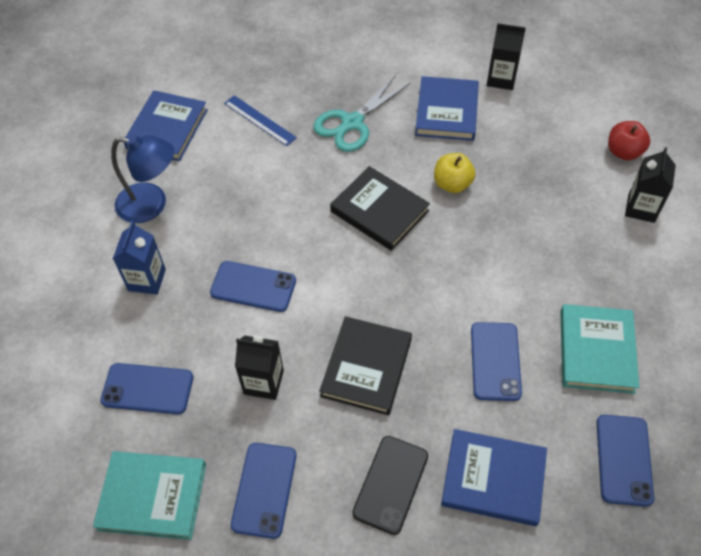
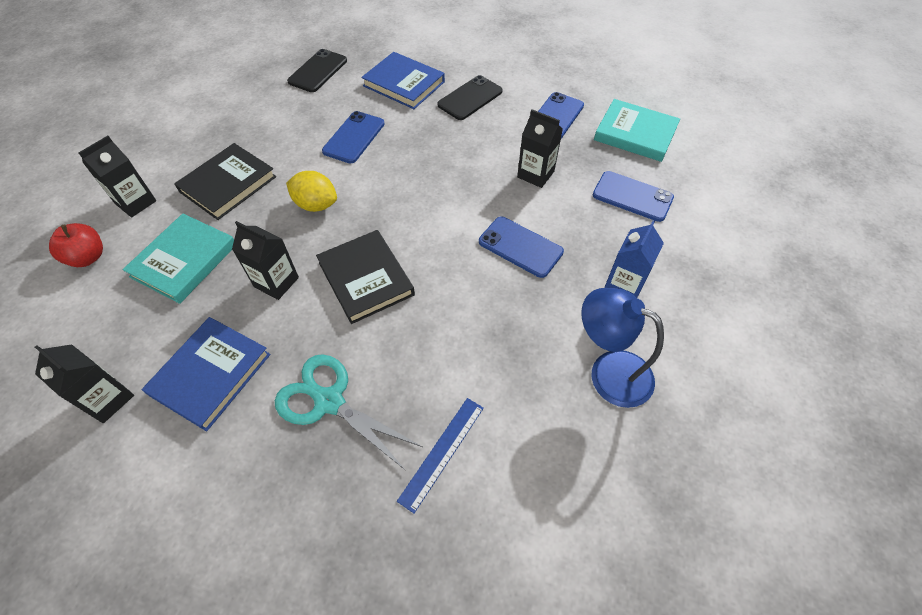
camera: 160 degrees left, 0 degrees up
(167, 129) = (572, 488): blue book -> none
(259, 120) = (442, 452): blue ruler -> blue ruler turned 60 degrees clockwise
(352, 123) = (329, 401): turquoise scissors -> turquoise scissors turned 120 degrees counterclockwise
(366, 367) = (451, 160): black book -> black book (228, 184)
(452, 184) = (276, 282): yellow apple -> black carton
(473, 263) = (316, 205): none -> yellow lemon
(596, 351) = (279, 123): turquoise book -> turquoise book (184, 261)
(624, 460) = (318, 71): blue phone -> black phone

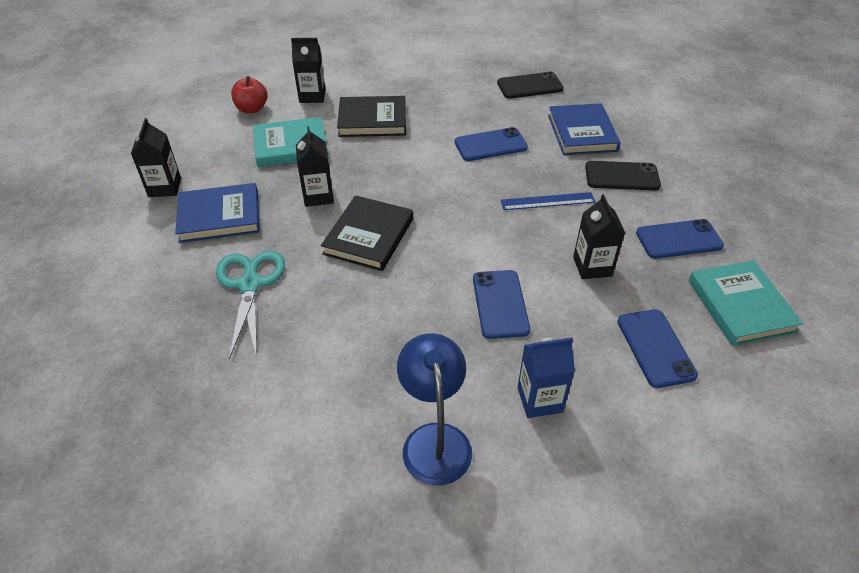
camera: 50 degrees right, 10 degrees down
(316, 205) = (404, 169): yellow lemon -> none
(442, 452) = (262, 372): blue ruler -> blue ruler (547, 201)

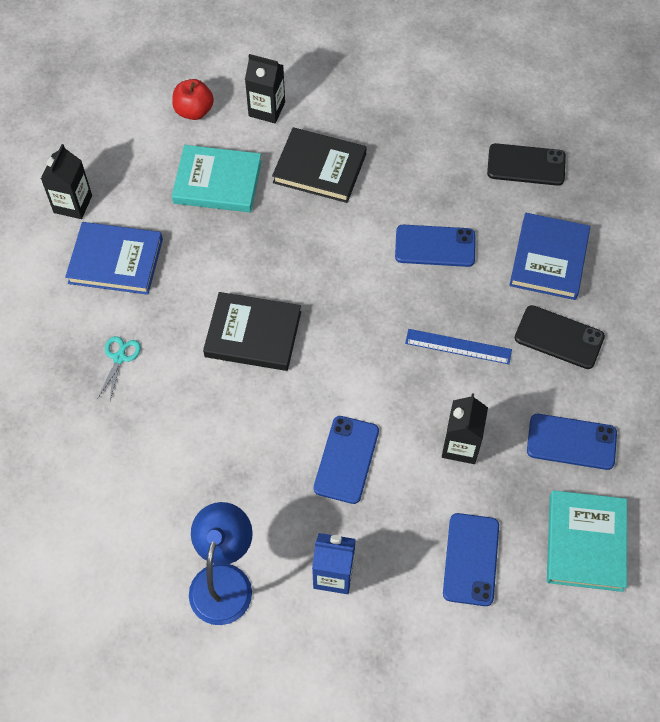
camera: 20 degrees right, 15 degrees up
(250, 285) = (119, 358): turquoise scissors -> turquoise scissors, size x0.52
(318, 196) = (221, 264): black carton -> none
(369, 236) = (253, 334): black book -> black book turned 60 degrees clockwise

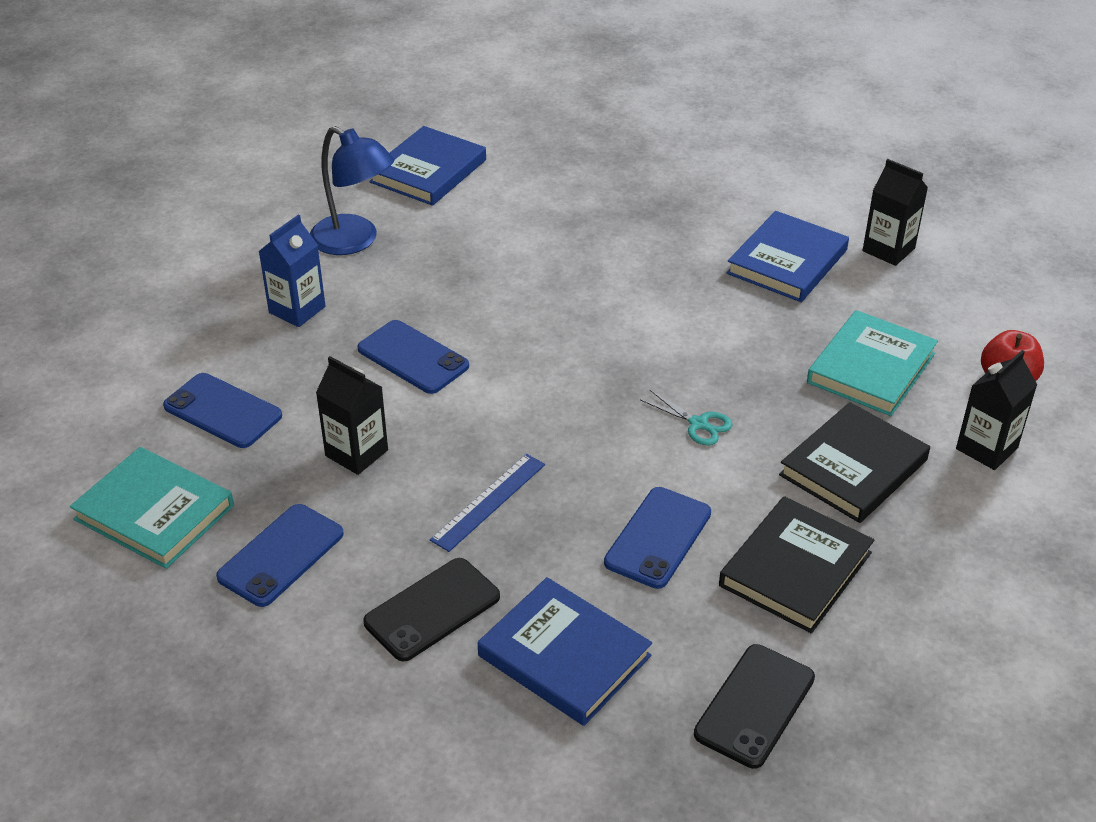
camera: 115 degrees right, 20 degrees down
(92, 573) = (428, 171): none -> blue book
(119, 358) = (654, 236): turquoise scissors -> turquoise scissors (698, 424)
(253, 334) = (622, 335): black book -> black book (795, 569)

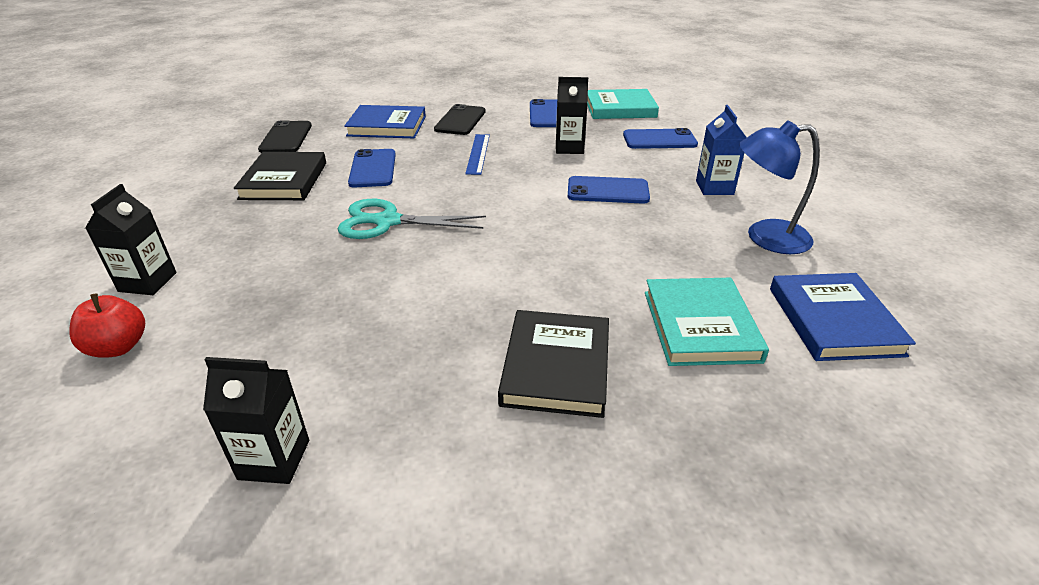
camera: 145 degrees right, 5 degrees down
(698, 424) = (387, 222): turquoise scissors -> turquoise scissors, size x1.92
(787, 262) = (393, 382): blue book -> none
(853, 468) = (260, 235): black book -> black book (556, 366)
(871, 368) = (263, 306): turquoise book -> turquoise book (700, 326)

